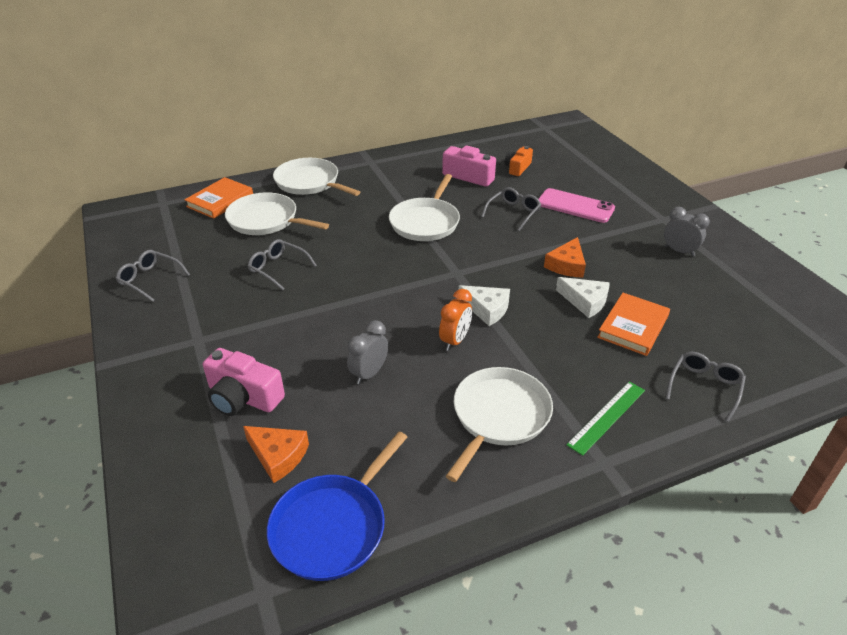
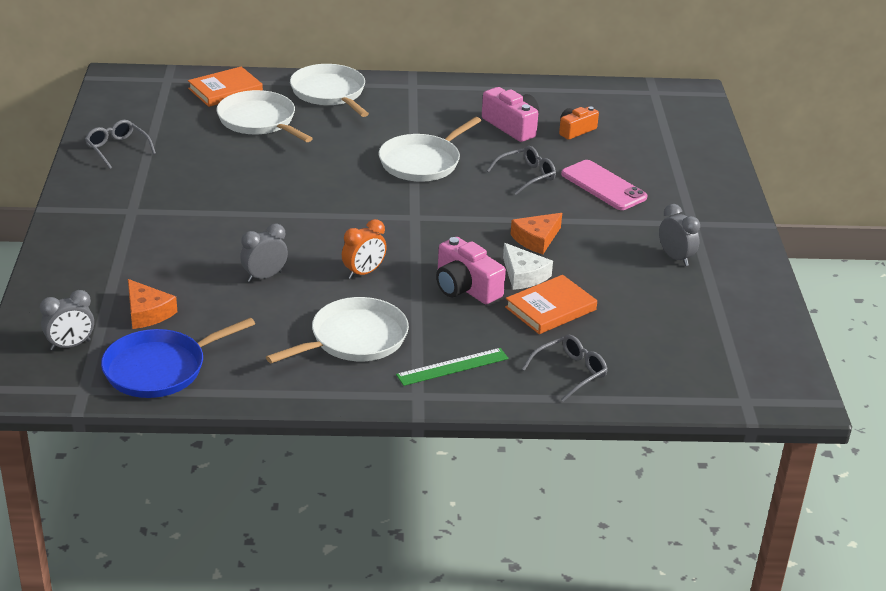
camera: 20 degrees right, 5 degrees down
(215, 531) = (70, 345): none -> grey clock
(243, 397) = (144, 264): pink camera -> pink camera (465, 287)
(278, 268) = (241, 169): grey glasses -> none
(486, 309) = (417, 255): white cheese -> none

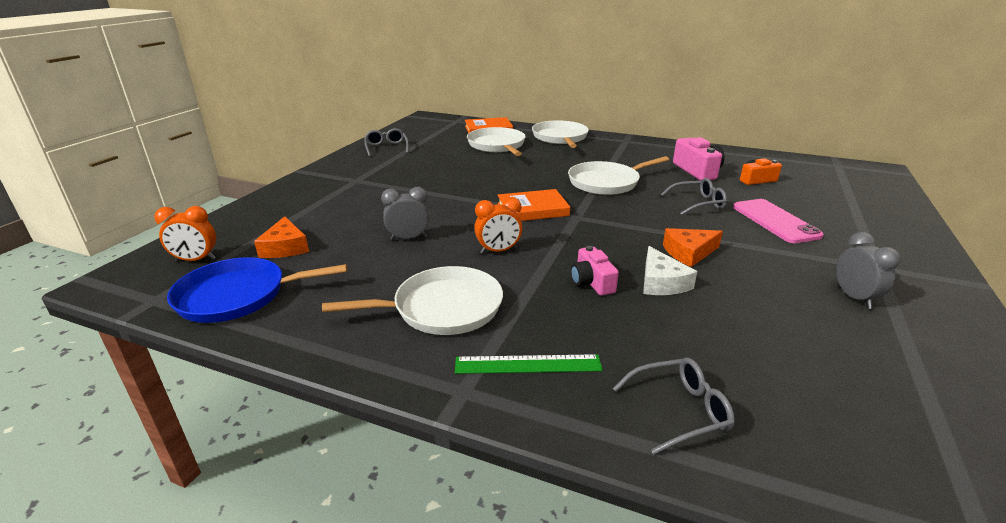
camera: 25 degrees right, 5 degrees down
(70, 345) = (196, 260): grey clock -> orange clock
(465, 287) = (591, 282): pink camera -> pink camera, size x0.66
(550, 308) = (680, 322): orange book -> orange book (532, 209)

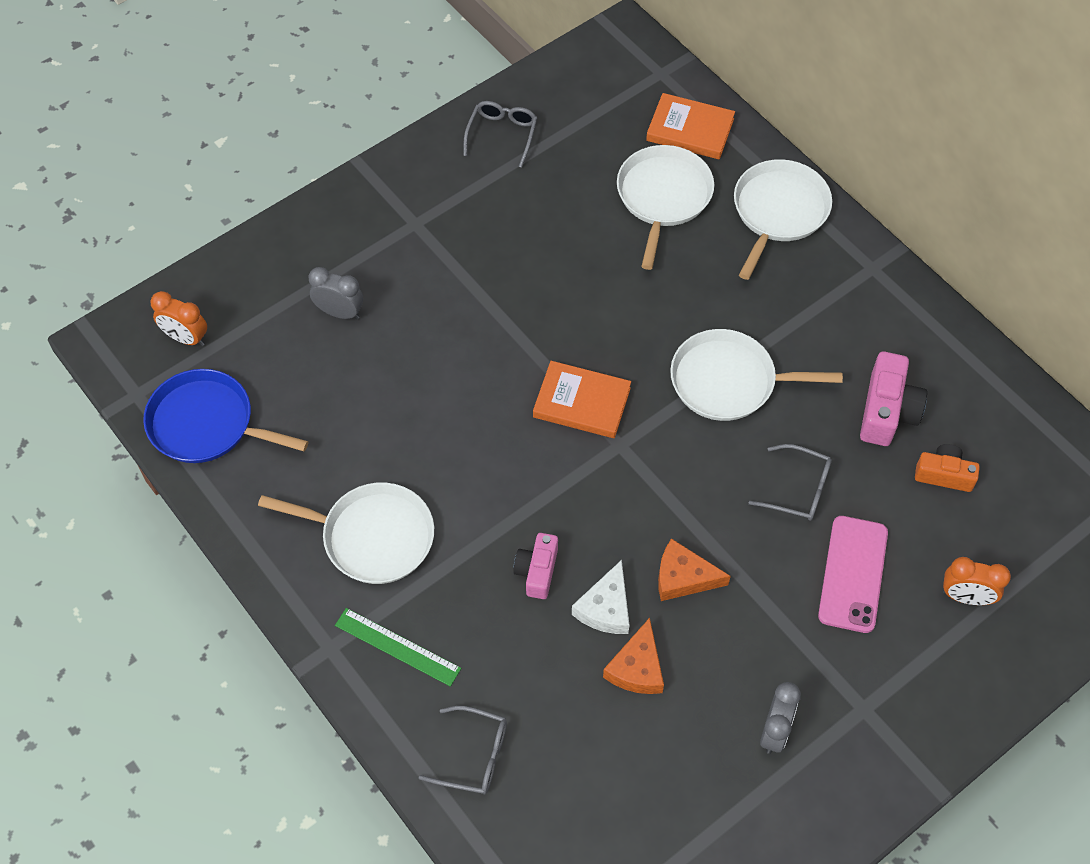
camera: 30 degrees right, 30 degrees up
(285, 247) = (276, 354): orange cheese -> orange cheese (637, 667)
(408, 238) = (406, 398): grey clock -> grey clock (340, 312)
(498, 251) = (483, 470): orange clock -> orange clock (966, 597)

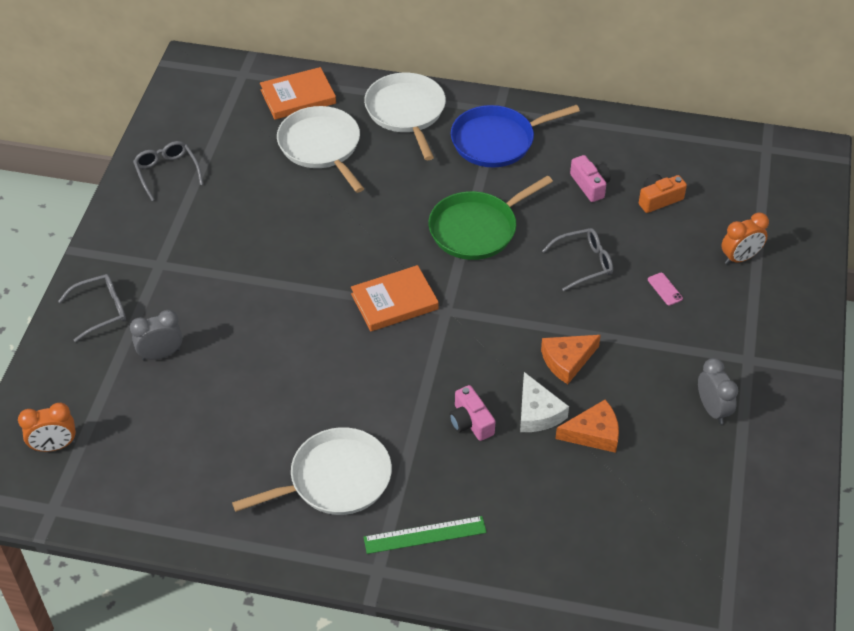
camera: 40 degrees left, 10 degrees down
(207, 424) = (132, 491): blue pan -> blue pan (497, 141)
(474, 756) = (546, 562): grey glasses -> grey glasses (101, 310)
(637, 667) = (593, 433): orange cheese -> orange cheese turned 75 degrees counterclockwise
(729, 381) = (477, 229): white pan -> green pan
(853, 574) = (665, 289): pink phone -> pink phone, size x0.41
(887, 411) = (590, 185): pink camera -> pink camera, size x0.66

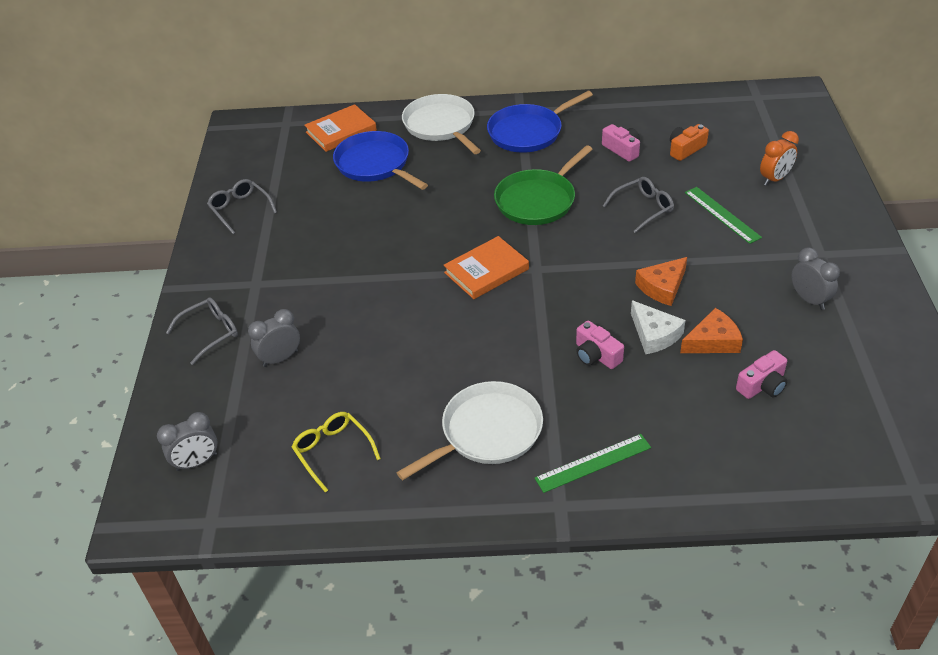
camera: 10 degrees left, 5 degrees down
(54, 446) = (197, 462): orange clock -> grey clock
(183, 465) = (332, 451): none -> yellow glasses
(321, 147) = (375, 164): white pan -> blue pan
(623, 493) = (762, 385): none -> pink camera
(665, 289) = (722, 214): pink phone -> green ruler

